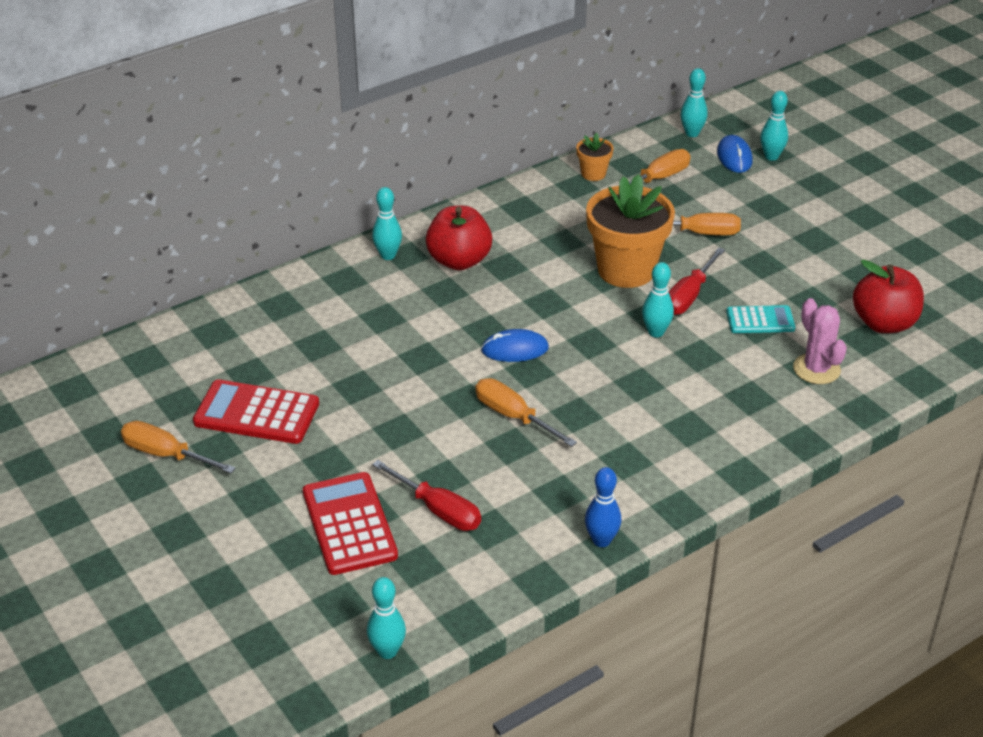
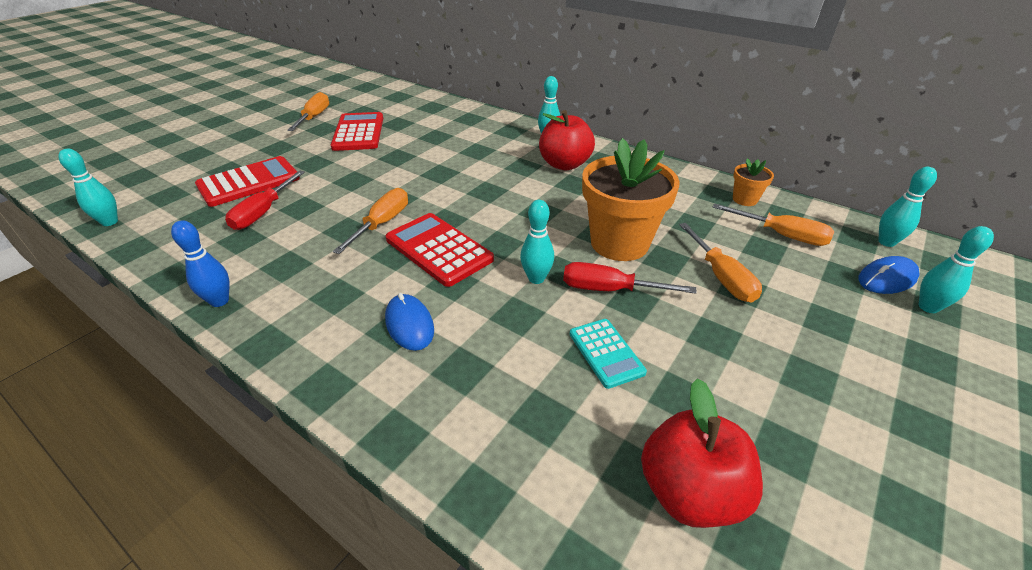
camera: 70 degrees right, 0 degrees up
(515, 349) = (469, 208): blue mouse -> blue mouse (409, 324)
(582, 383) = (438, 249): none -> red calculator
(816, 369) = (542, 425): pink cactus -> none

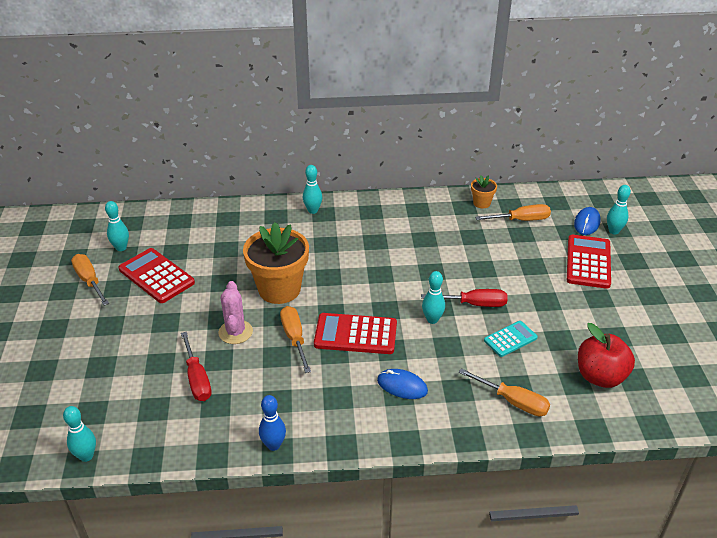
camera: 40 degrees left, 0 degrees up
(249, 182) = (141, 365): red calculator -> red calculator (588, 262)
(346, 194) = (235, 332): none -> pink cactus
(564, 164) = (351, 228): red apple -> none
(606, 353) = (510, 339): turquoise calculator -> turquoise calculator turned 60 degrees counterclockwise
(608, 289) = (475, 304): red screwdriver -> red screwdriver turned 150 degrees counterclockwise
(619, 243) = (449, 271): orange flower pot -> orange flower pot (279, 289)
(721, 277) = (518, 265): orange screwdriver -> orange screwdriver (513, 402)
(886, 242) = (570, 198): turquoise bowling pin -> turquoise bowling pin (121, 248)

